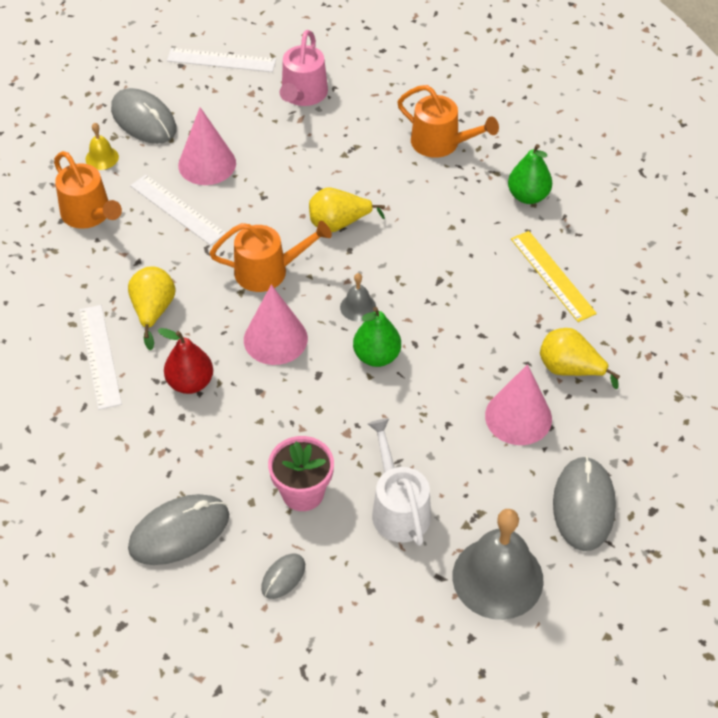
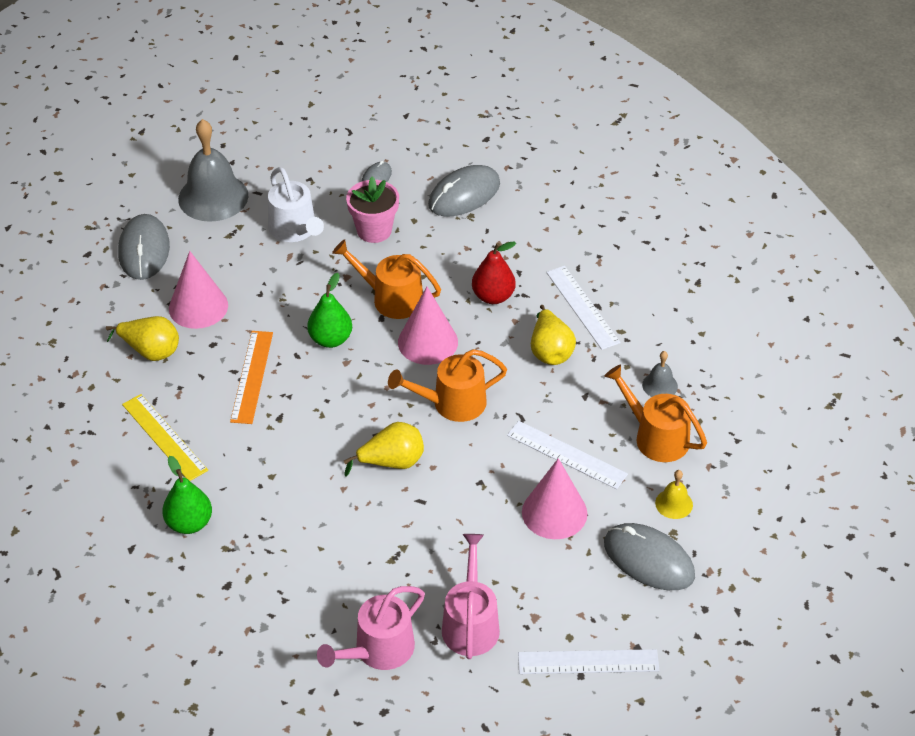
camera: 170 degrees right, 5 degrees down
(358, 307) = (356, 380): grey bell -> grey bell (659, 385)
(379, 86) = (378, 650): none -> pink watering can
(441, 143) = (293, 578): orange watering can -> orange watering can (391, 298)
(463, 326) = (252, 376): none -> orange ruler

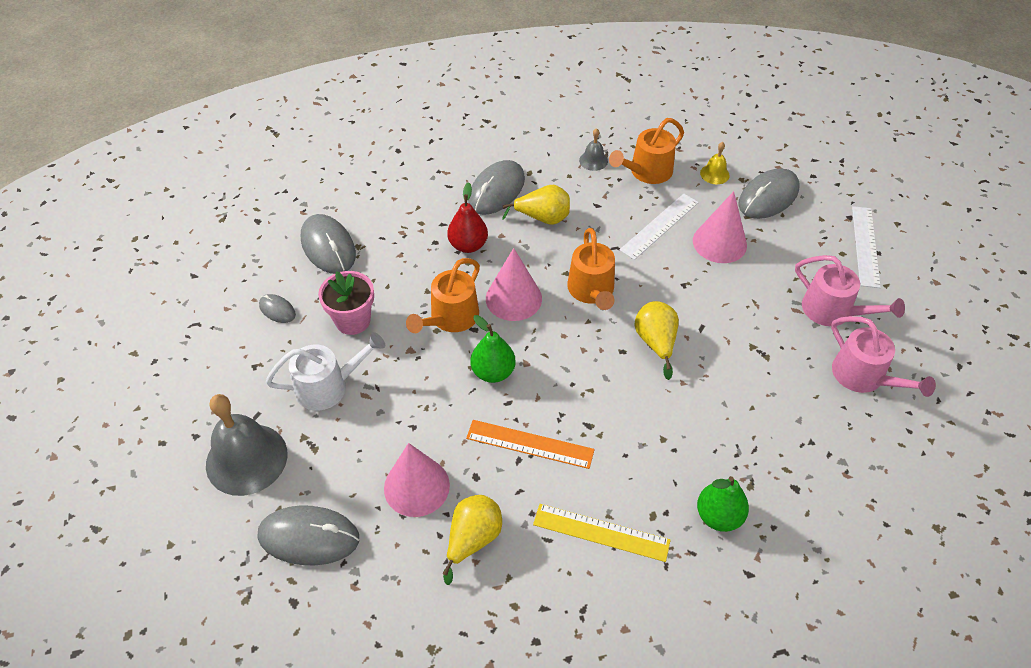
camera: 80 degrees left, 5 degrees up
(164, 437) = (601, 532): yellow ruler -> yellow ruler turned 45 degrees clockwise
(470, 623) = (832, 311): pink watering can -> pink watering can turned 150 degrees counterclockwise
(582, 307) = (496, 190): white ruler -> grey mouse

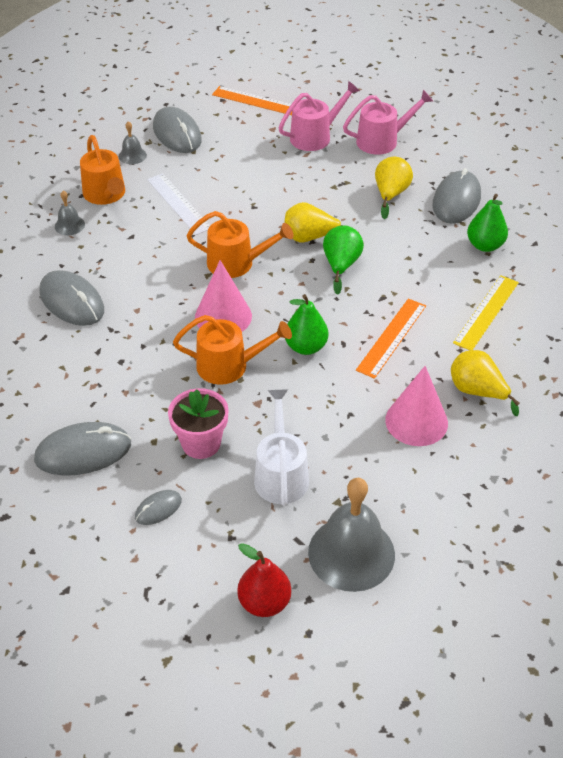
camera: 75 degrees left, 5 degrees down
(309, 537) = (453, 509): grey mouse -> grey mouse (456, 200)
(450, 318) = (229, 366): orange watering can -> orange watering can turned 45 degrees counterclockwise
(468, 245) = (138, 336): red pear -> red pear (264, 602)
(543, 218) = (129, 276): yellow pear -> yellow pear (390, 194)
(623, 378) = (341, 265): none -> green pear
(714, 174) = (132, 155): yellow bell -> grey bell
(719, 243) = (216, 174): pink cone -> none
(865, 246) = (256, 101): white ruler -> orange ruler

